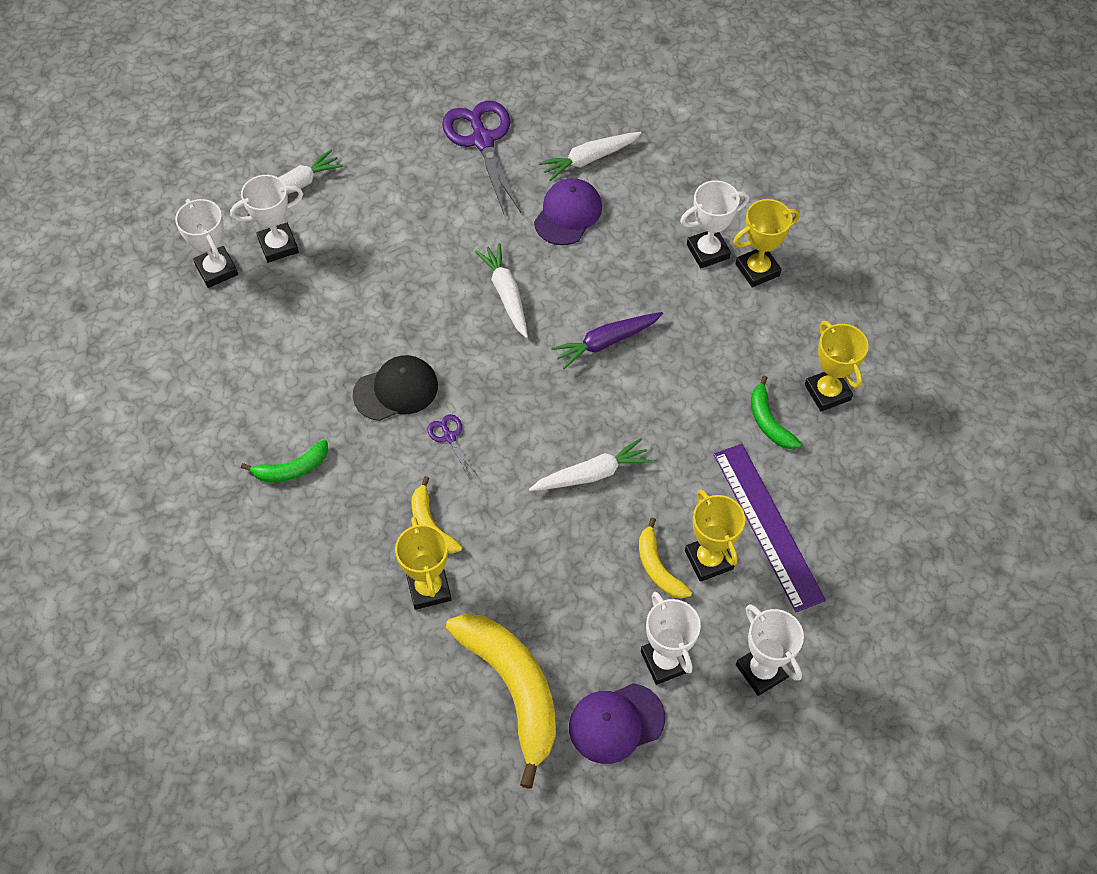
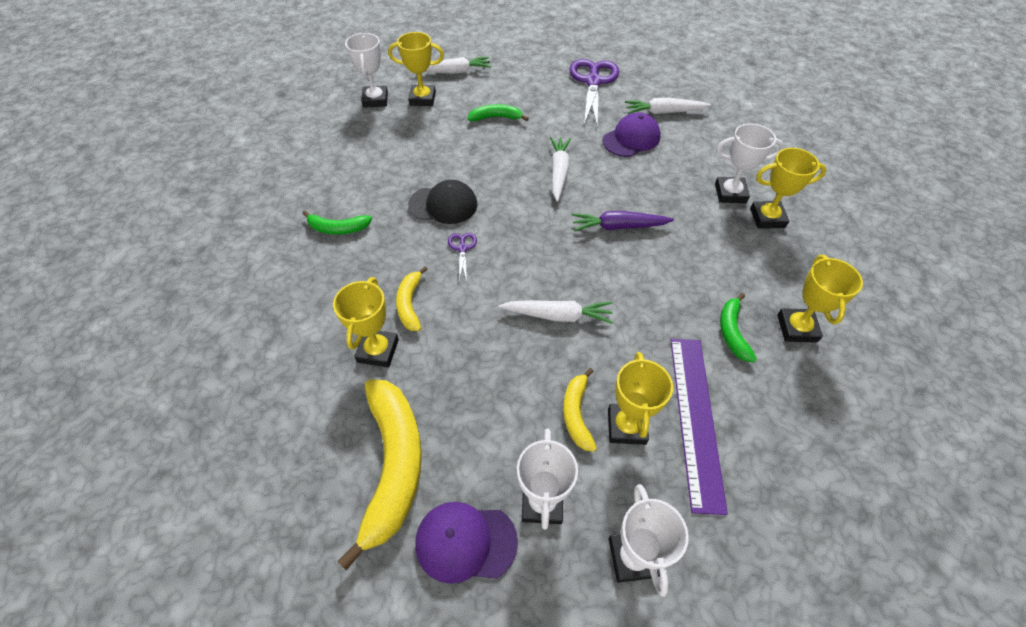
camera: 25 degrees right, 5 degrees down
(278, 246) = (422, 99): white trophy -> yellow trophy
(389, 241) = (496, 117): none -> green banana

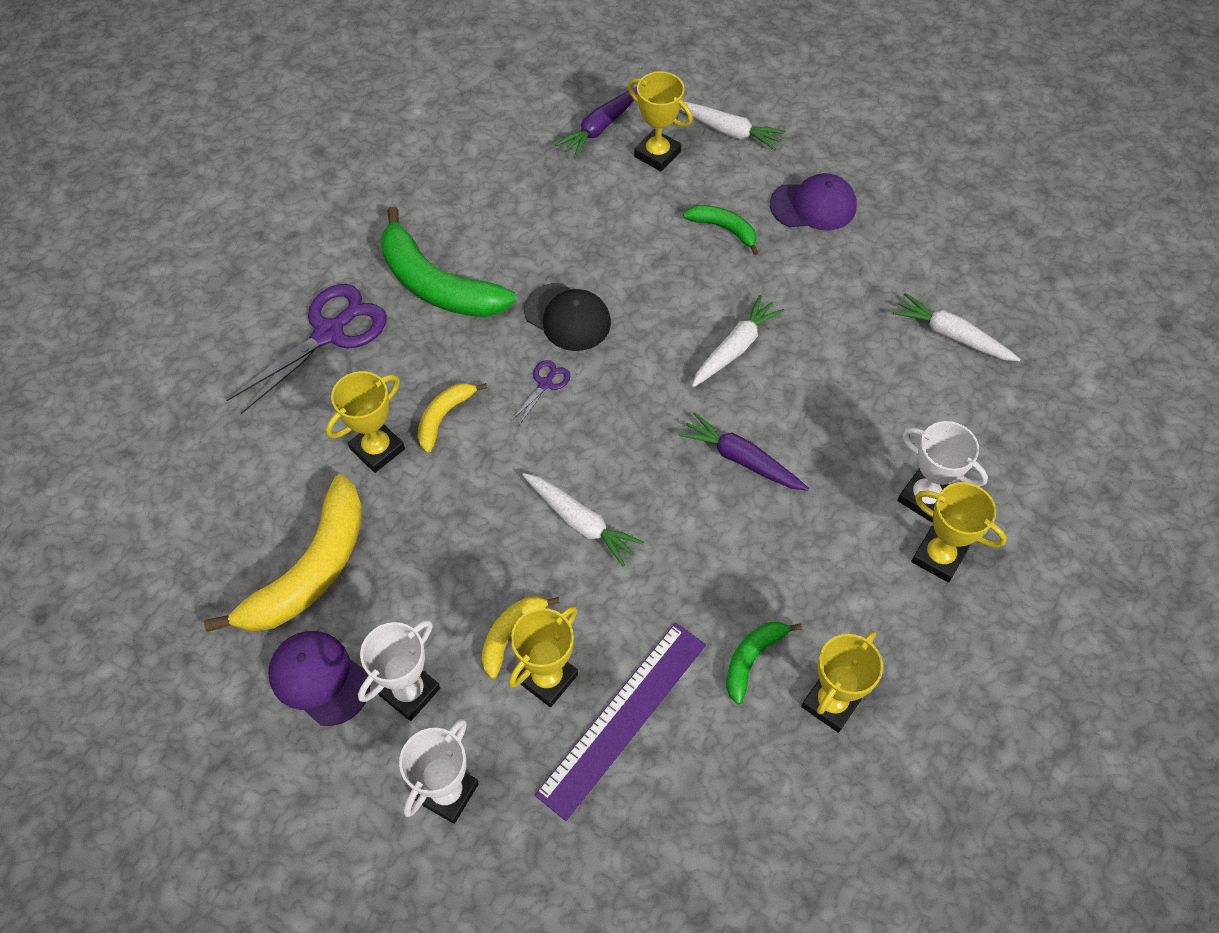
camera: 35 degrees right, 5 degrees up
(338, 228) = (437, 285): green banana -> green banana, size x1.97
(375, 100) = (600, 127): white trophy -> purple carrot
(593, 82) = (898, 239): purple scissors -> purple scissors (329, 333)
(631, 139) = (869, 351): purple cap -> purple cap (813, 206)

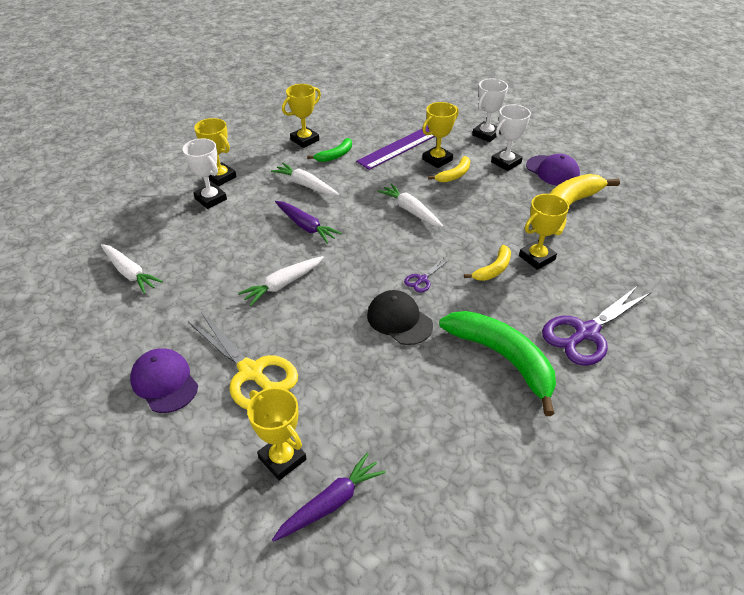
camera: 170 degrees left, 15 degrees down
(724, 229) = (251, 372): green banana -> yellow scissors
(727, 131) = (200, 476): white carrot -> white carrot (305, 185)
(813, 206) = (164, 382): purple cap -> purple cap turned 45 degrees clockwise

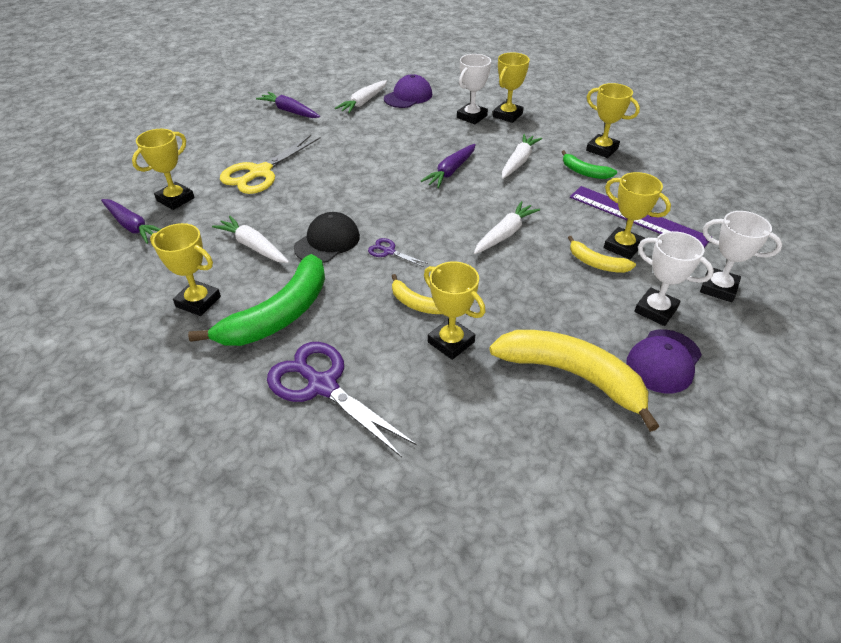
camera: 80 degrees right, 0 degrees up
(111, 342) = (289, 111): none -> purple carrot
(164, 382) = (251, 139): purple cap -> purple cap (408, 96)
(283, 284) = (364, 171): white carrot -> white carrot (253, 246)
(480, 422) = (198, 301): none -> yellow trophy

